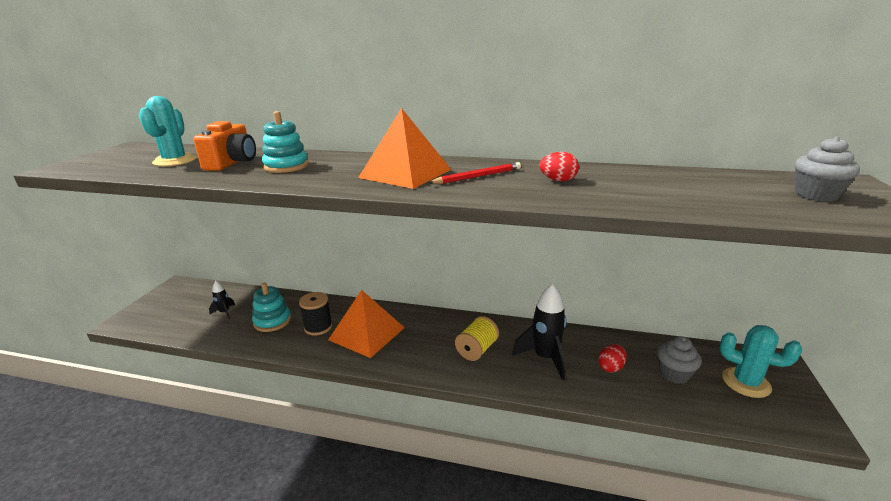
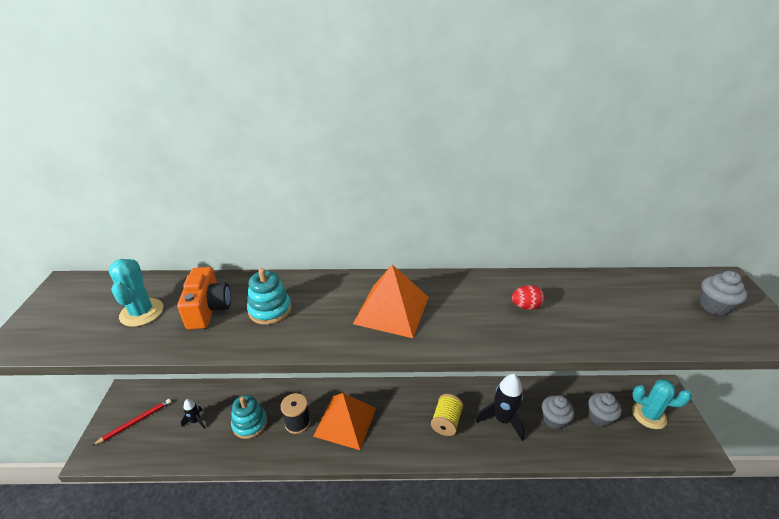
camera: 15 degrees left, 10 degrees up
(478, 176) = (458, 308): red pencil -> red pencil (135, 422)
(611, 367) = (554, 420): red egg -> grey cupcake

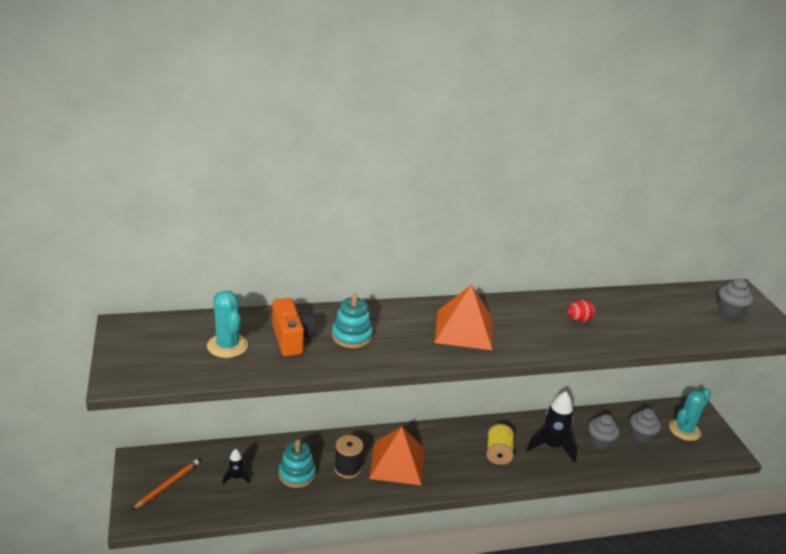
camera: 15 degrees left, 5 degrees down
(135, 422) = (167, 485): red pencil -> orange pencil
(649, 415) = (684, 430): turquoise cactus -> turquoise cactus turned 45 degrees counterclockwise

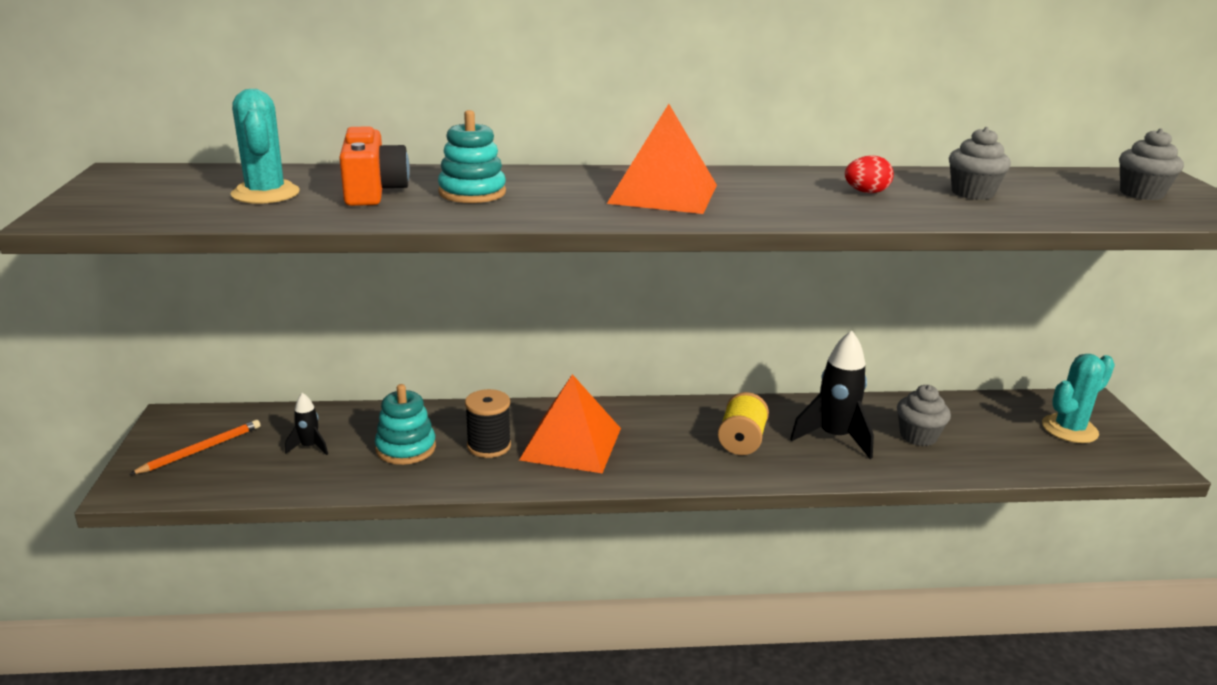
camera: 10 degrees right, 5 degrees down
(641, 436) = (991, 432): grey cupcake -> grey cupcake (972, 193)

